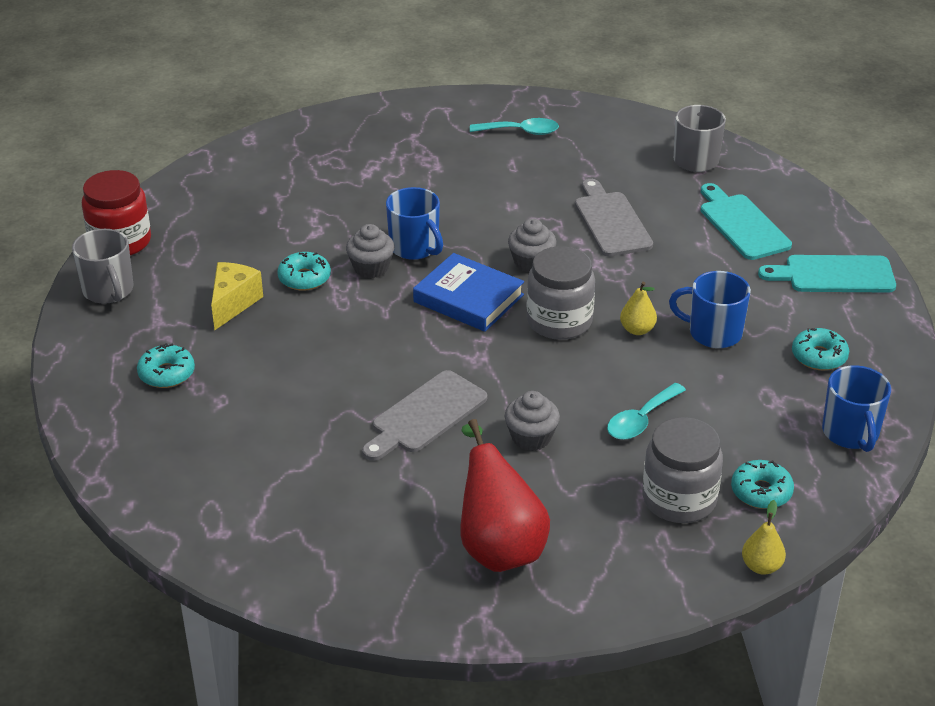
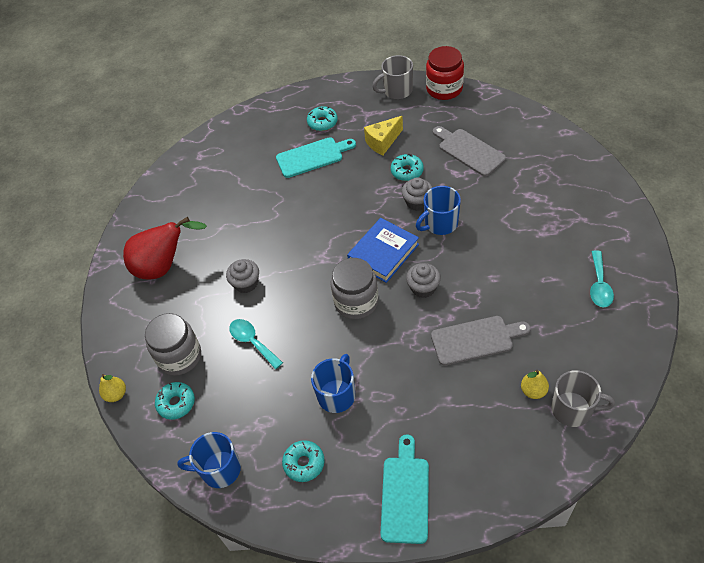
camera: 100 degrees right, 15 degrees up
(233, 303) = (383, 142): yellow cheese -> yellow cheese turned 120 degrees clockwise
(425, 415) = (273, 233): grey cutting board -> grey cutting board (469, 151)
(637, 330) = (344, 347): yellow pear -> yellow pear (533, 391)
(742, 224) = (475, 433): turquoise cutting board -> turquoise cutting board (312, 157)

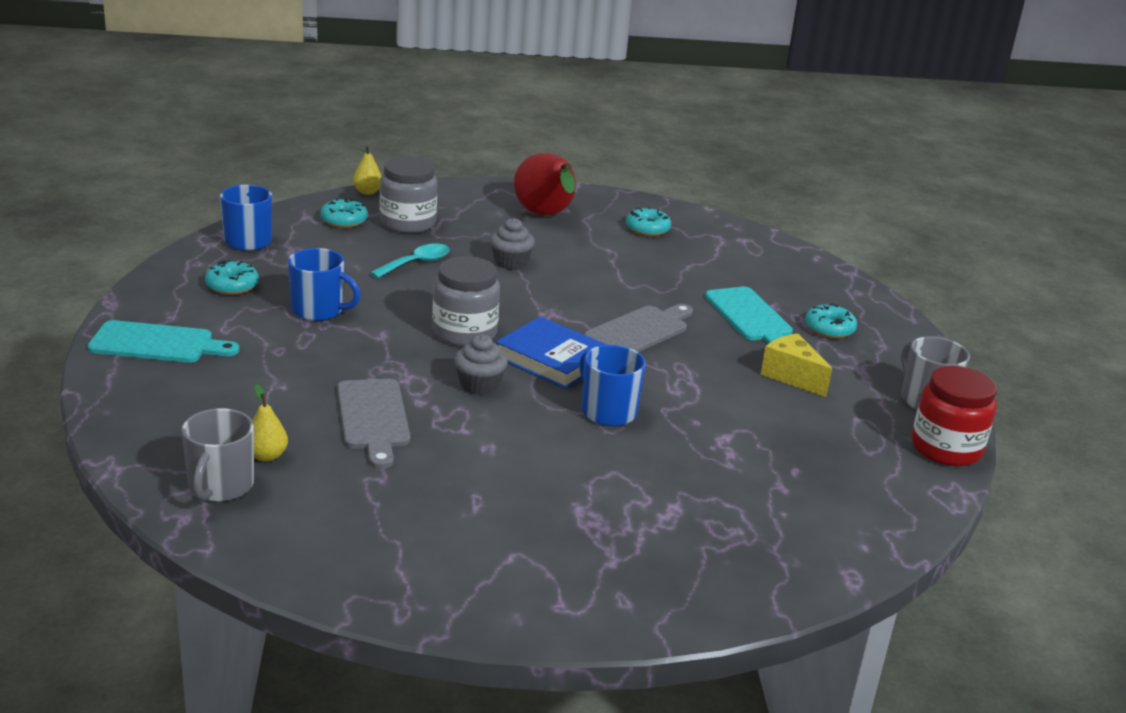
camera: 80 degrees right, 25 degrees down
(407, 171) = (725, 392): turquoise donut -> turquoise donut (647, 229)
(417, 202) = (655, 395): grey cupcake -> none
(469, 151) = (781, 457): grey cutting board -> grey cutting board (640, 331)
(599, 285) = (452, 553): turquoise spoon -> none

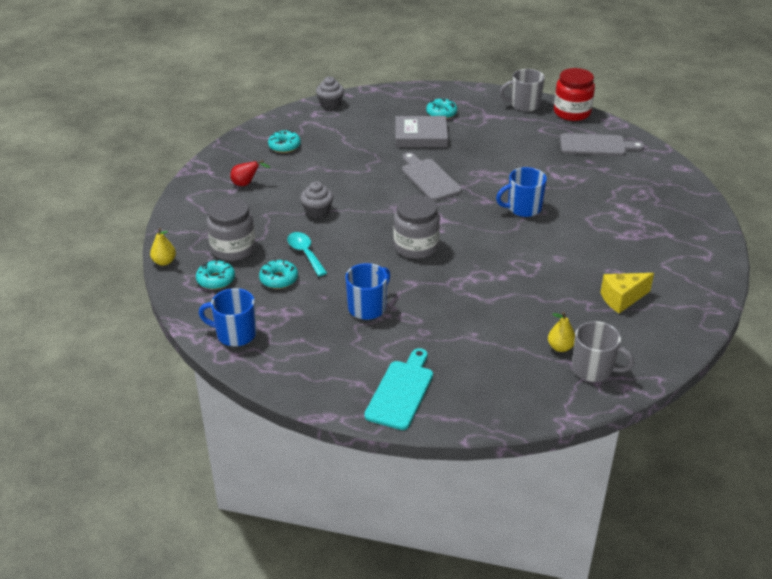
camera: 70 degrees left, 10 degrees up
(232, 286) = (315, 348): turquoise donut -> turquoise donut (279, 279)
(373, 418) = (520, 298): grey cutting board -> grey cutting board (596, 145)
(479, 385) = (485, 250): grey cupcake -> grey cupcake (330, 104)
(546, 216) = (246, 184): red pear -> red pear, size x0.47
(552, 359) = (458, 217): blue book -> none
(750, 317) = (421, 136): turquoise cutting board -> grey book
(791, 376) = (493, 139): yellow cheese -> yellow cheese (622, 299)

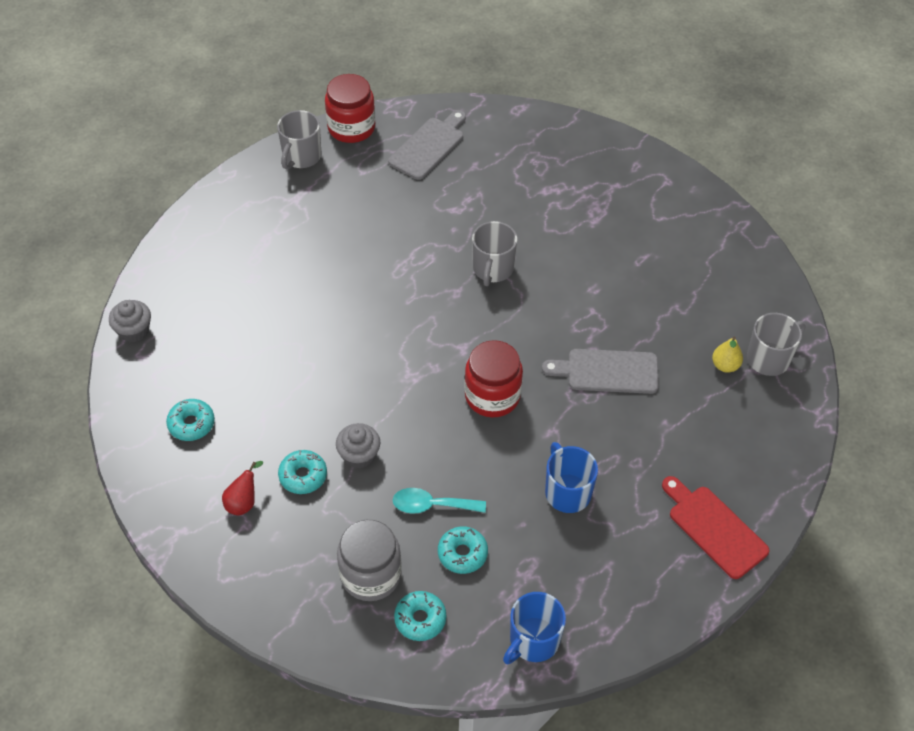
camera: 60 degrees left, 15 degrees up
(164, 262) = (345, 661): yellow pear -> none
(401, 392) = (714, 528): turquoise cutting board -> red cutting board
(416, 246) = (492, 396): grey jar -> red jar
(421, 136) = (284, 280): grey book -> none
(429, 178) = (375, 318): grey cutting board -> grey cutting board (607, 371)
(441, 113) = (253, 237): turquoise donut -> turquoise donut (303, 476)
(523, 208) = (492, 269): blue mug -> grey mug
(622, 299) = (686, 278): yellow cheese -> none

